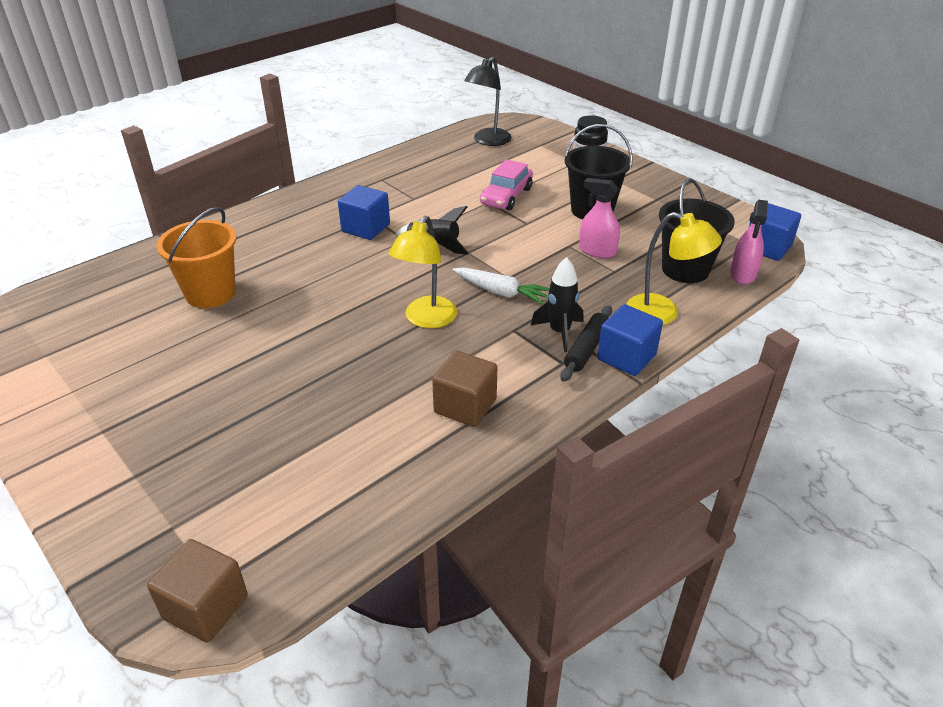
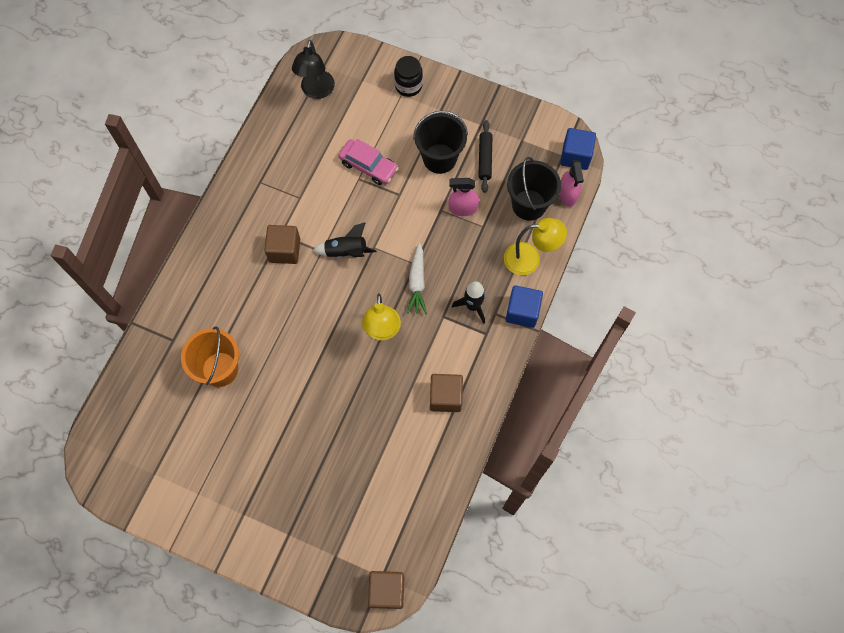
camera: 25 degrees left, 30 degrees up
(366, 228) = (284, 250): blue cube -> brown cube
(500, 292) = (417, 282): white carrot -> white carrot turned 90 degrees clockwise
(506, 196) = (368, 166): pink car -> pink car turned 60 degrees counterclockwise
(586, 349) = (495, 315): black rolling pin -> black rolling pin (485, 159)

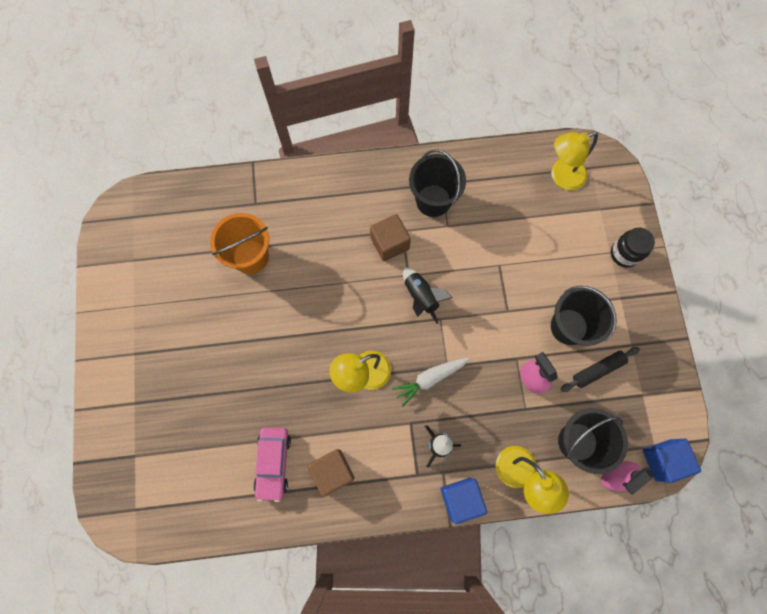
camera: 60 degrees right, 5 degrees up
(270, 196) = (433, 200): none -> black bucket
(316, 91) = (561, 177): black lamp -> yellow lamp
(368, 166) = (517, 266): pink car -> pink car (273, 463)
(387, 591) = (124, 522): brown cube -> none

